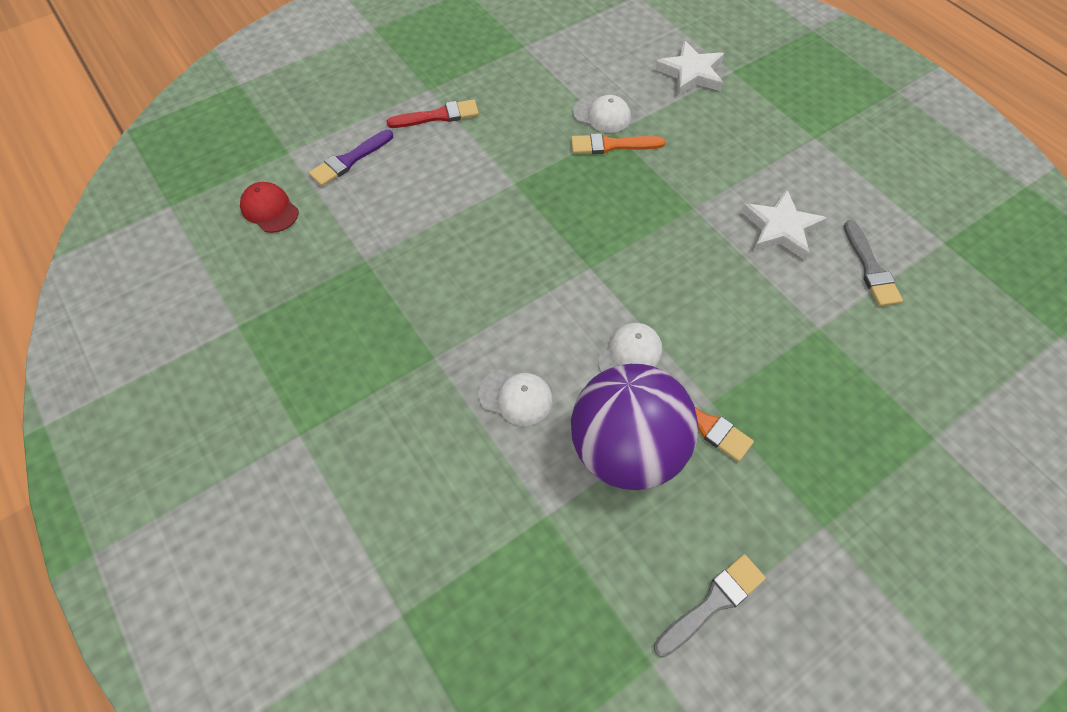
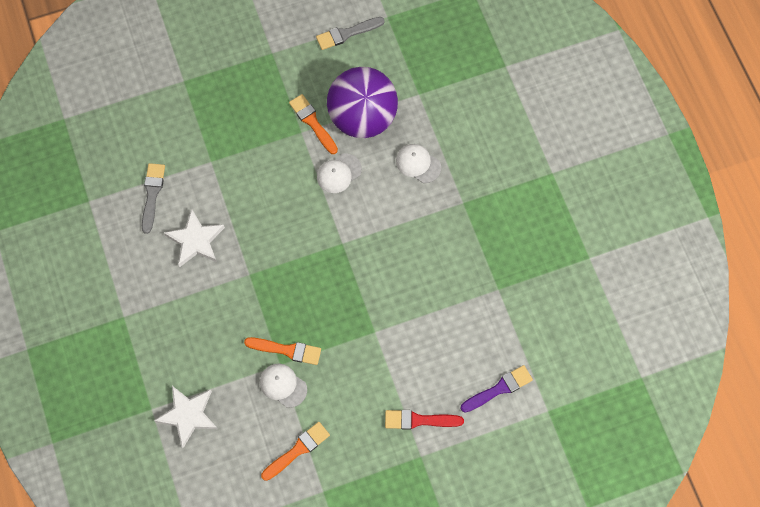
camera: 165 degrees left, 10 degrees up
(269, 209) = (565, 353): red cap -> none
(562, 69) = (298, 450): none -> orange brush

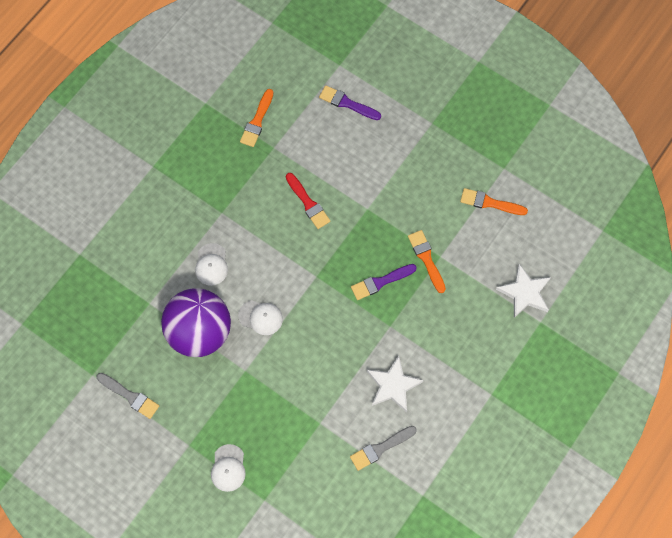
camera: 125 degrees left, 0 degrees up
(283, 385) = (453, 243): white cap -> white cap (228, 468)
(295, 294) = (380, 282): none -> purple brush
(312, 122) = (230, 367): orange brush -> orange brush (257, 121)
(419, 420) = (408, 139): red brush -> red brush (308, 203)

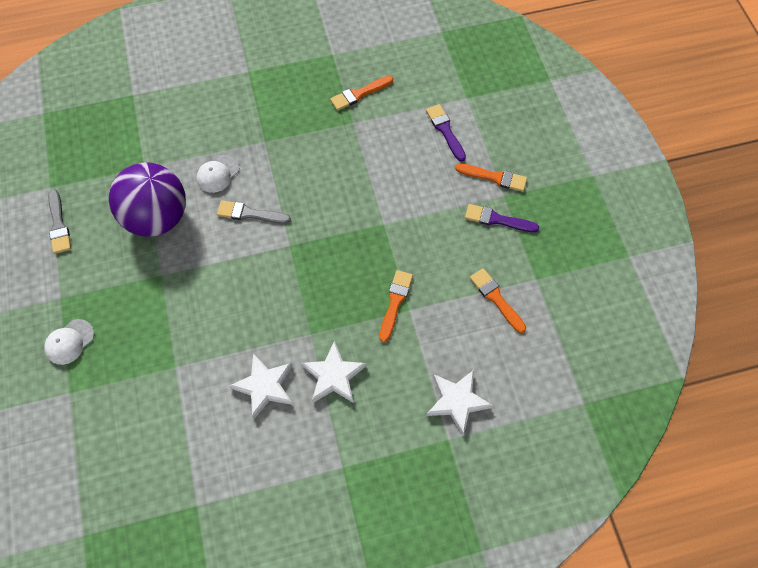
camera: 40 degrees right, 5 degrees down
(260, 317) = (214, 243): white cap -> none
(308, 203) = (339, 183): red brush -> none
(380, 282) = (337, 291): purple brush -> purple brush (497, 219)
(380, 448) = (202, 431): grey brush -> grey brush (249, 214)
(413, 114) = (494, 177): none -> orange brush
(432, 341) = (334, 376): none -> white star

